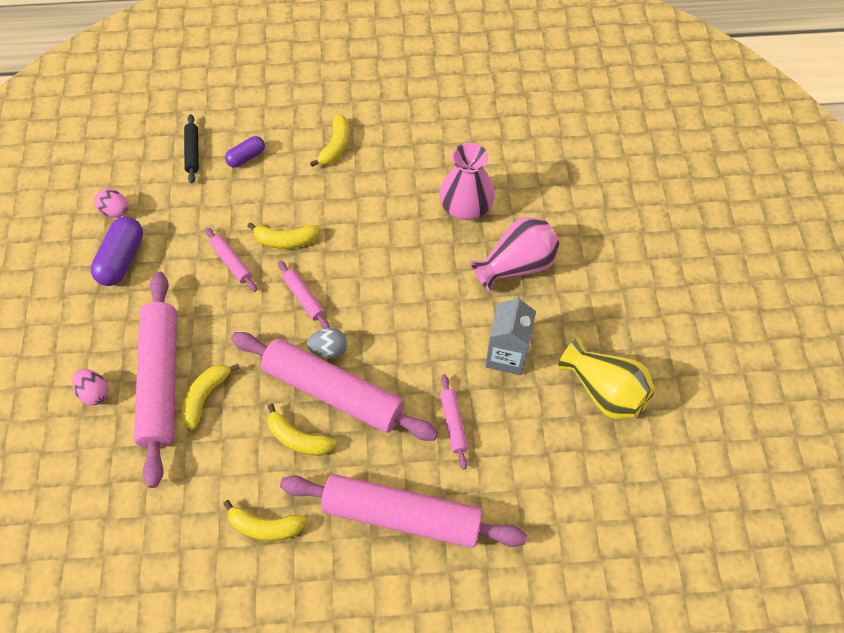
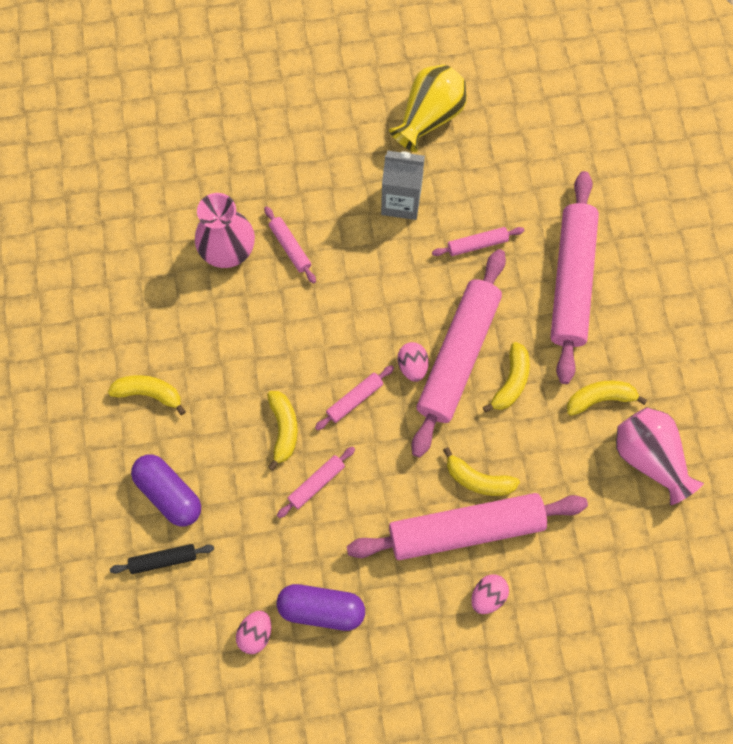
camera: 95 degrees left, 10 degrees up
(246, 157) = (169, 493): purple capsule -> purple capsule, size x1.64
(266, 526) = (600, 398): yellow banana -> yellow banana turned 105 degrees counterclockwise
(329, 349) = (412, 366): grey egg -> pink egg
(462, 255) = (290, 247): none -> pink rolling pin
(516, 265) = (298, 196): pink vase -> pink vase (649, 458)

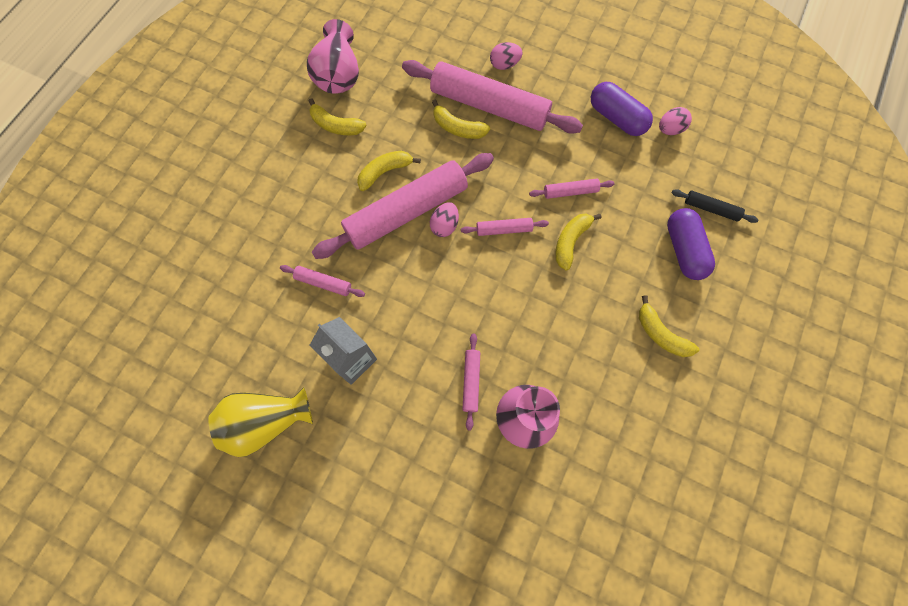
camera: 145 degrees left, 0 degrees up
(478, 480) = (458, 128): yellow banana -> yellow banana turned 150 degrees clockwise
(571, 281) = (282, 210): pink rolling pin -> none

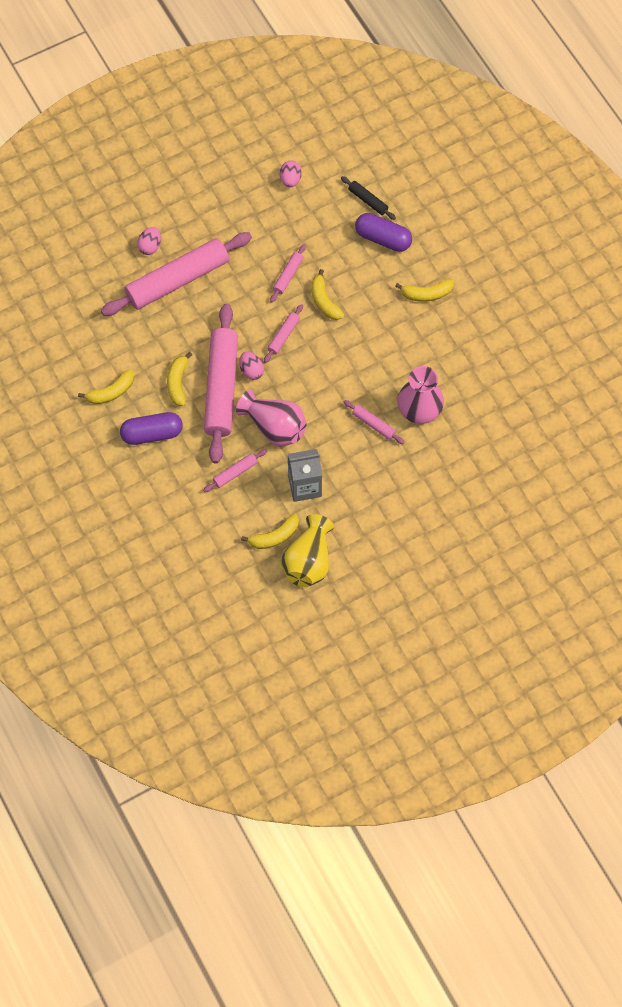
camera: 55 degrees left, 5 degrees down
(339, 75) = (65, 364): pink vase -> pink vase (274, 427)
(458, 128) = (179, 313): yellow banana -> yellow banana (274, 536)
(616, 118) = (254, 206): purple capsule -> purple capsule (152, 434)
(711, 209) = (368, 200): black rolling pin -> black rolling pin turned 75 degrees clockwise

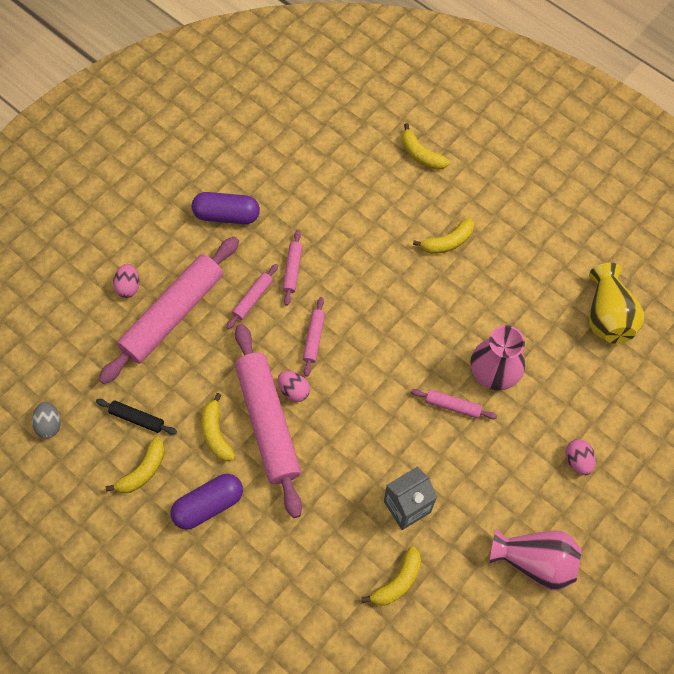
camera: 20 degrees left, 0 degrees up
(51, 334) = (50, 424): none -> grey egg
(235, 473) = (322, 518): pink rolling pin -> pink rolling pin (253, 299)
(274, 427) = (345, 447): pink vase -> pink vase (535, 561)
(290, 180) = (255, 166): pink egg -> pink egg (577, 460)
(308, 561) = (448, 598): yellow vase -> yellow vase (607, 316)
(324, 301) = (343, 285): yellow banana -> yellow banana (421, 155)
(368, 200) = (345, 163): black rolling pin -> black rolling pin (137, 418)
(383, 239) = (377, 198): purple capsule -> purple capsule (227, 215)

